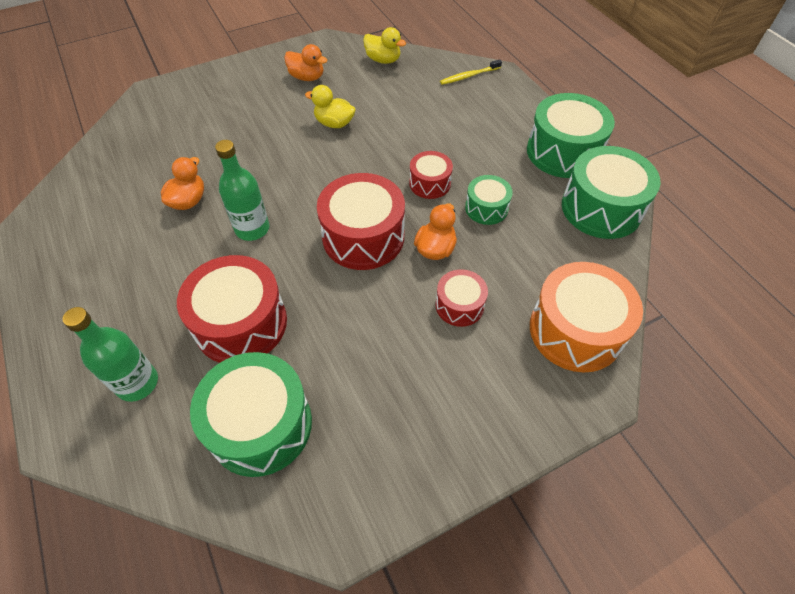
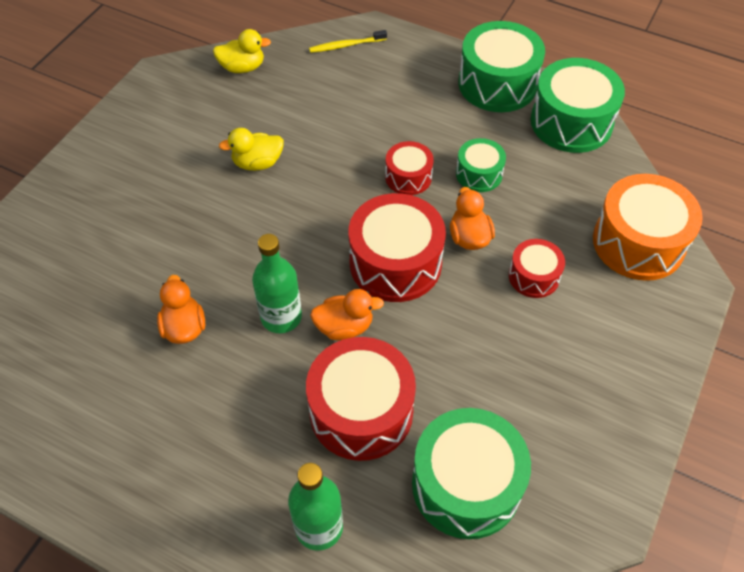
camera: 35 degrees left, 0 degrees up
(307, 77) = (178, 126): orange duck -> orange duck (344, 327)
(469, 76) = (346, 45): yellow toothbrush -> yellow toothbrush turned 45 degrees clockwise

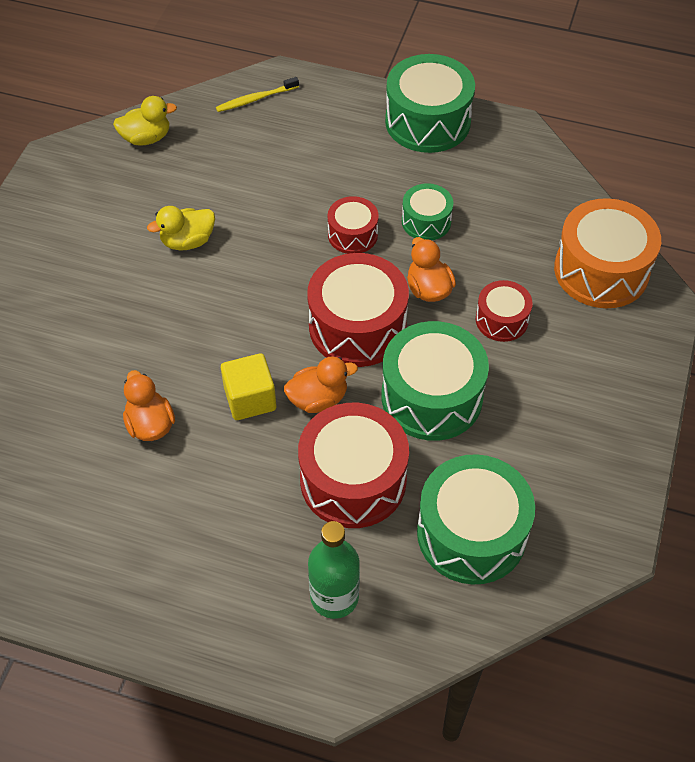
camera: 10 degrees left, 0 degrees up
(281, 317) = (250, 399): green bottle -> yellow cube
(571, 122) = (512, 153): green drum -> green drum (431, 396)

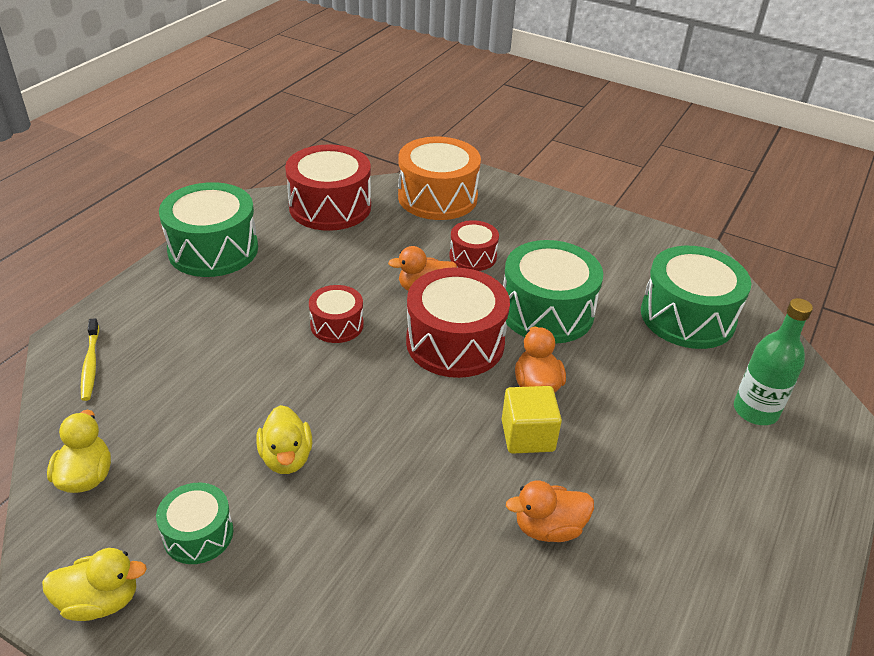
camera: 80 degrees left, 15 degrees down
(49, 182) = (100, 601): none -> yellow duck
(353, 480) = (632, 377): red drum -> red drum (330, 207)
(426, 221) = (342, 275): green drum -> green drum (198, 534)

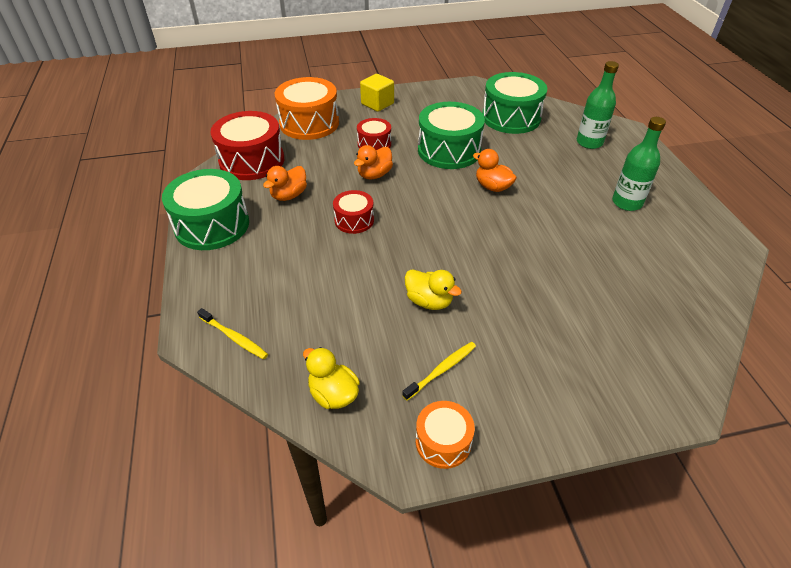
camera: 40 degrees left, 5 degrees up
(100, 601) = (443, 442): yellow duck -> orange drum
(198, 534) = (442, 370): green drum -> yellow toothbrush
(455, 342) = (428, 191): red drum -> none
(527, 435) = (521, 212): yellow cube -> yellow cube (377, 104)
(548, 528) = (584, 245): orange duck -> orange duck (289, 195)
(690, 520) = (627, 203): none -> green bottle

